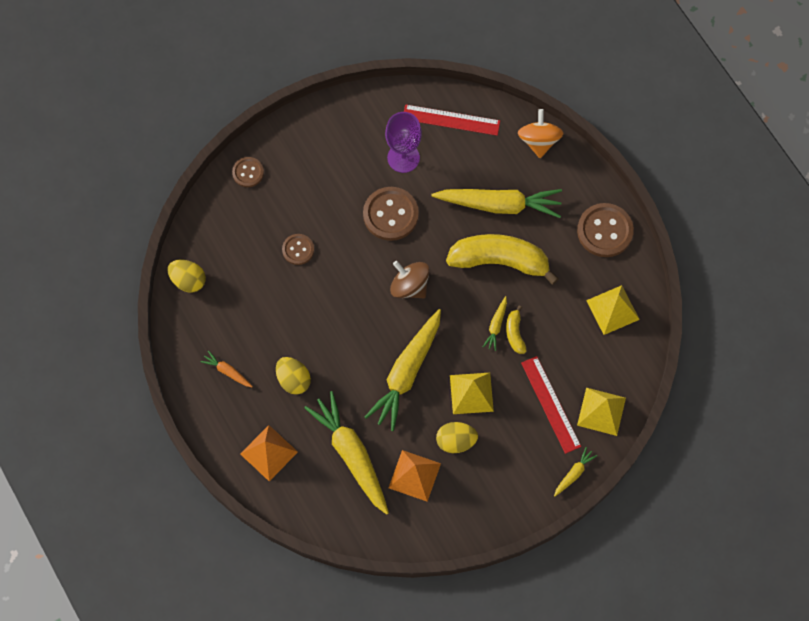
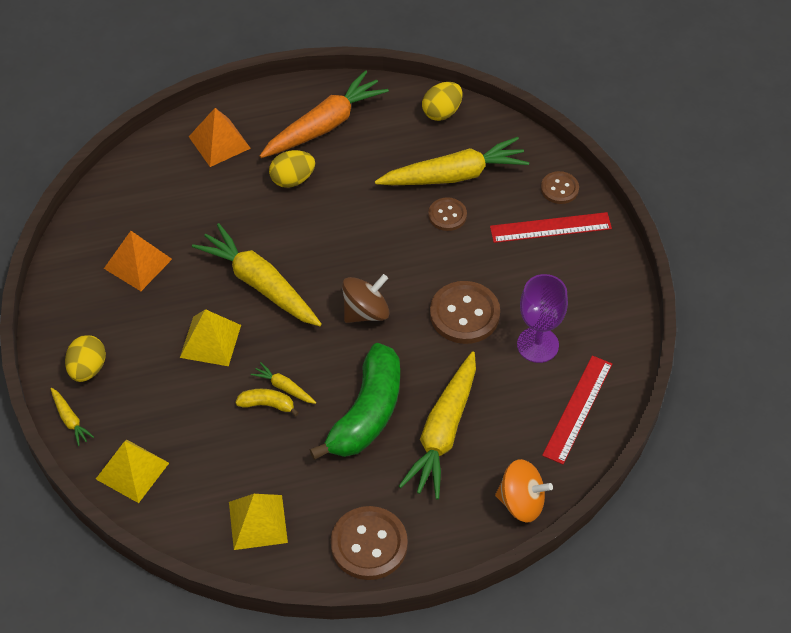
camera: 105 degrees right, 15 degrees down
(227, 371) = (324, 125): orange carrot -> orange carrot, size x2.28
(351, 455) = (186, 212): yellow carrot -> yellow carrot (453, 175)
(456, 441) = (160, 311): yellow egg -> yellow egg (87, 369)
(499, 261) = (367, 413): yellow banana -> green banana
(551, 404) = (163, 419): red ruler -> red ruler (550, 228)

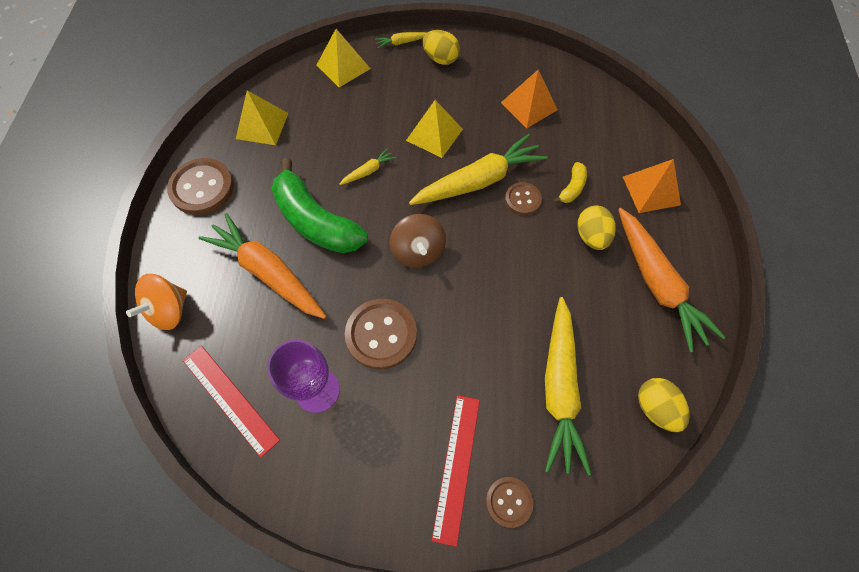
camera: 110 degrees right, 10 degrees up
(267, 405) = (358, 156): yellow banana -> yellow banana (572, 188)
(443, 432) = (268, 272): yellow carrot -> orange carrot
(447, 215) = (507, 361): brown button -> brown button (522, 199)

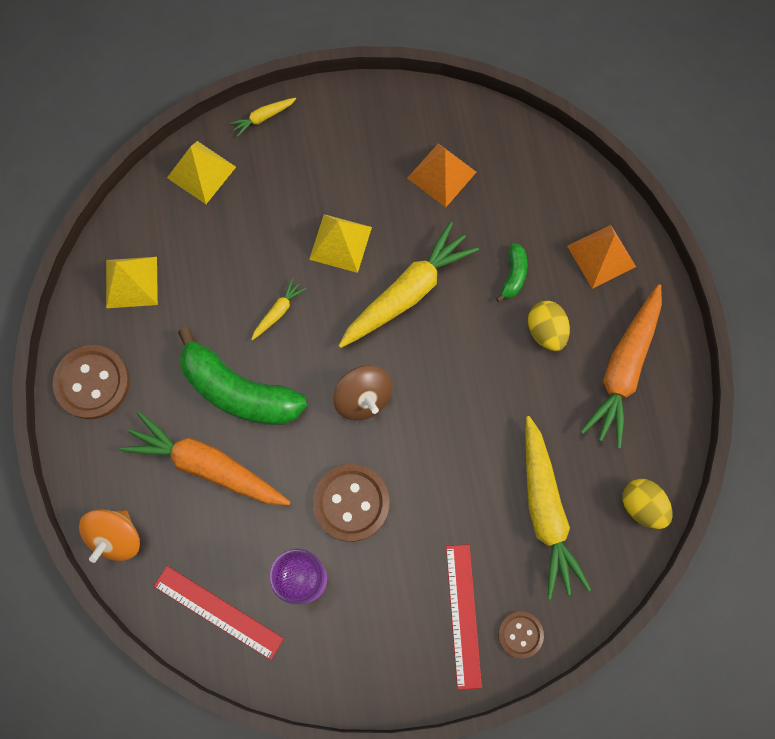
camera: 15 degrees left, 10 degrees up
(441, 59) = (319, 131): yellow egg -> none
(522, 199) = (462, 304): brown button -> none
(572, 188) = (513, 275): yellow banana -> green banana
(656, 283) = (623, 369): orange carrot -> orange carrot turned 60 degrees clockwise

